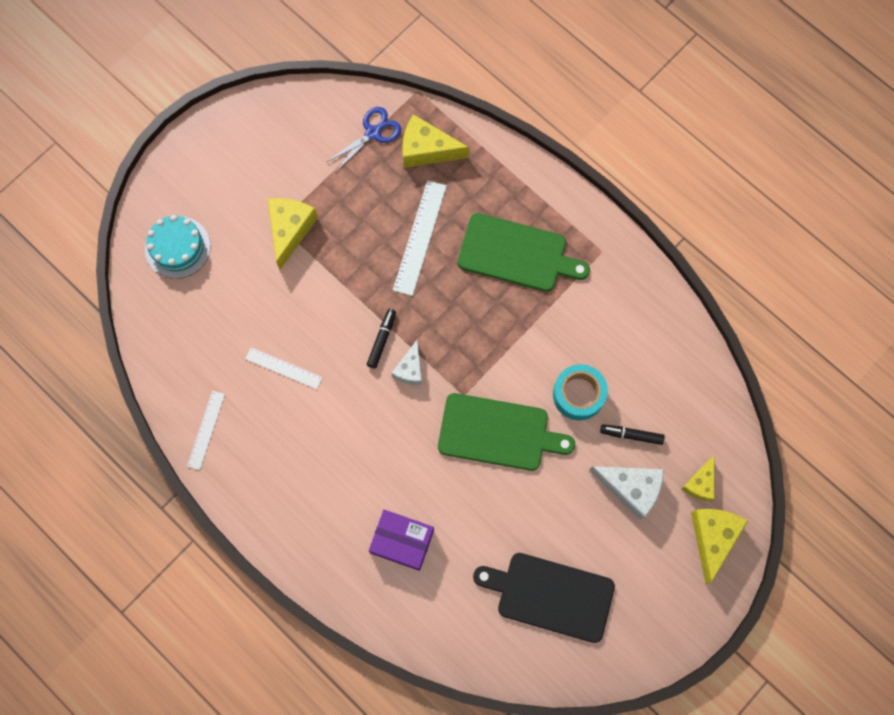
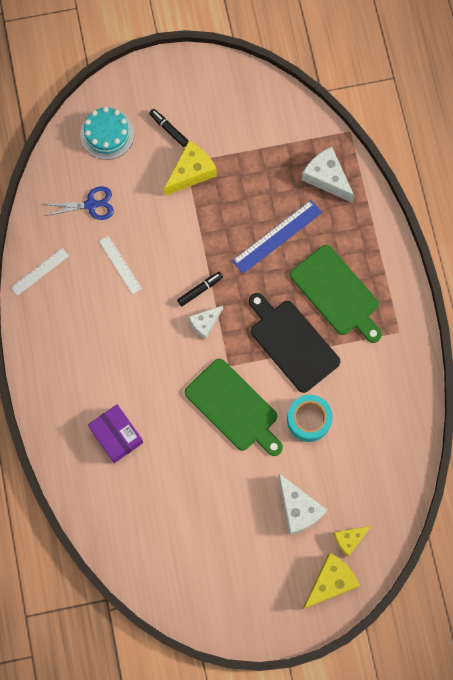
camera: 35 degrees right, 0 degrees up
(373, 133) = (297, 141): blue scissors -> blue scissors (91, 205)
(420, 237) = (277, 236): white ruler -> blue ruler
(427, 149) = (326, 178): yellow cheese -> white cheese
(550, 596) = (189, 542): black cutting board -> black cutting board (292, 343)
(631, 435) = (325, 473): black marker -> black marker (169, 129)

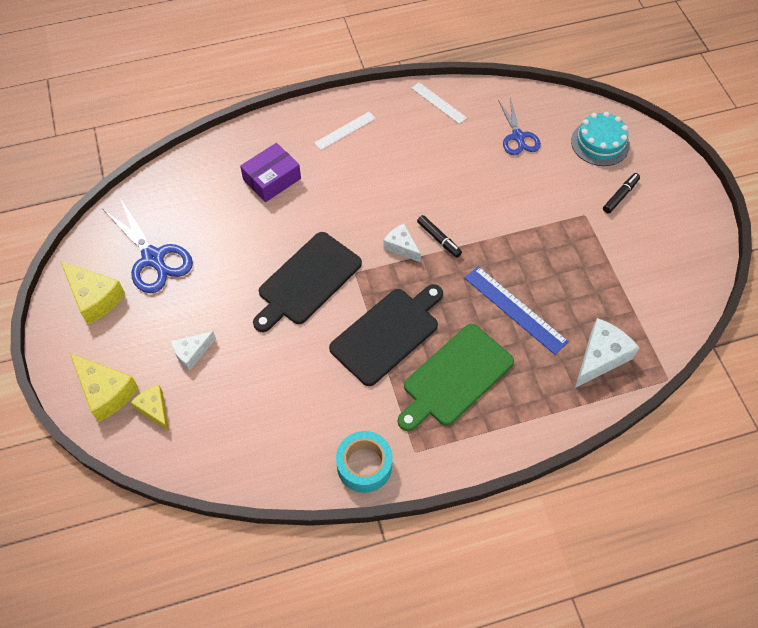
camera: 85 degrees right, 15 degrees down
(120, 265) = (456, 166): white ruler -> white ruler (345, 130)
(191, 172) = (575, 220): yellow cheese -> yellow cheese (94, 298)
(197, 546) = (153, 258): none -> blue scissors
(234, 407) = (307, 281): green cutting board -> black cutting board
(298, 509) = (192, 353): white cheese -> white cheese, size x0.62
(309, 420) = (296, 357): turquoise tape -> turquoise tape (364, 465)

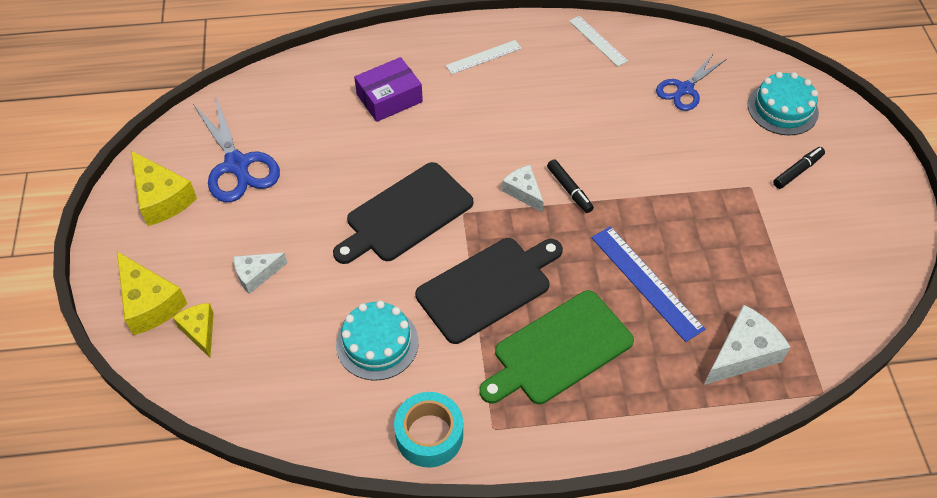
camera: 10 degrees right, 5 degrees down
(306, 395) = (377, 343): none -> turquoise cake
(518, 137) = (685, 89): blue scissors -> blue scissors turned 45 degrees clockwise

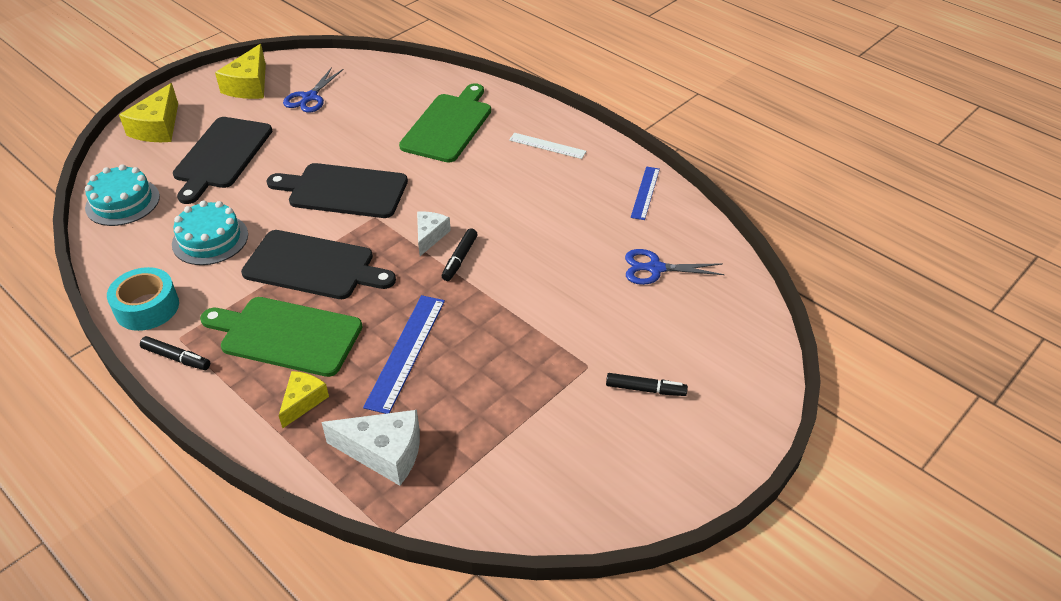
camera: 50 degrees right, 10 degrees down
(200, 331) = (152, 158): yellow cheese -> yellow cheese (303, 401)
(237, 165) = (310, 97): blue scissors -> blue scissors, size x0.66
(256, 274) = (222, 156): white cheese -> black cutting board
(389, 98) = (448, 125): purple box -> green cutting board
(518, 442) = (176, 358): none -> black marker
(598, 41) = (645, 192): white ruler -> blue ruler
(782, 108) = (713, 342): turquoise cake -> turquoise cake (122, 202)

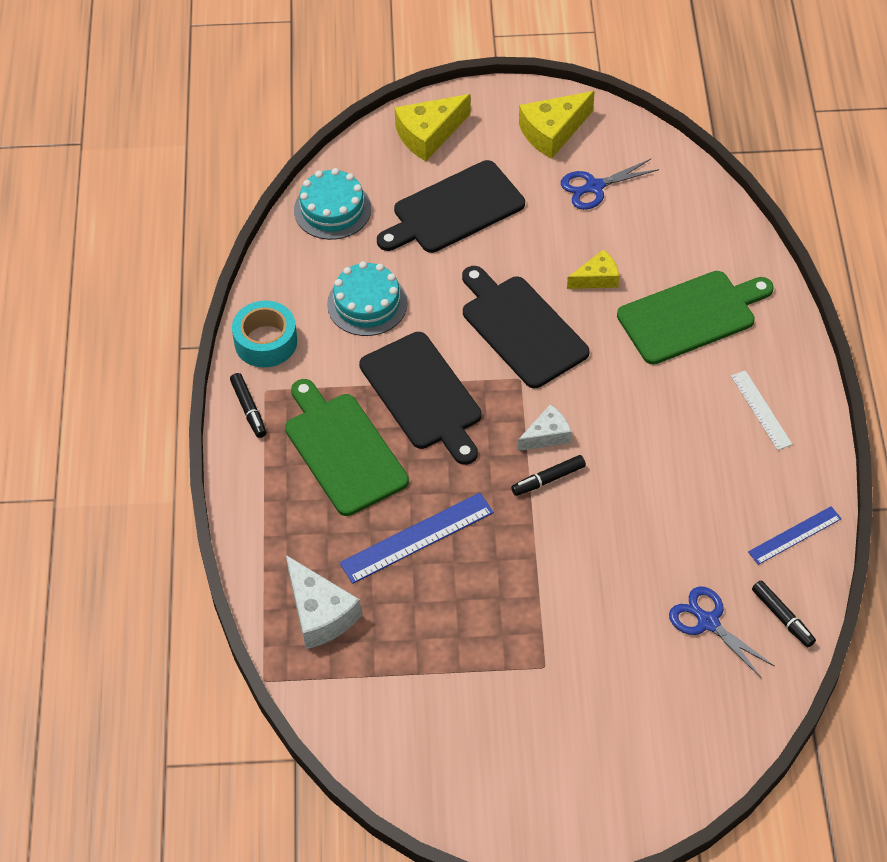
camera: 45 degrees right, 10 degrees up
(303, 401) = (303, 522): yellow cheese -> yellow cheese (597, 278)
(645, 389) = (567, 725): black marker -> black marker (782, 617)

